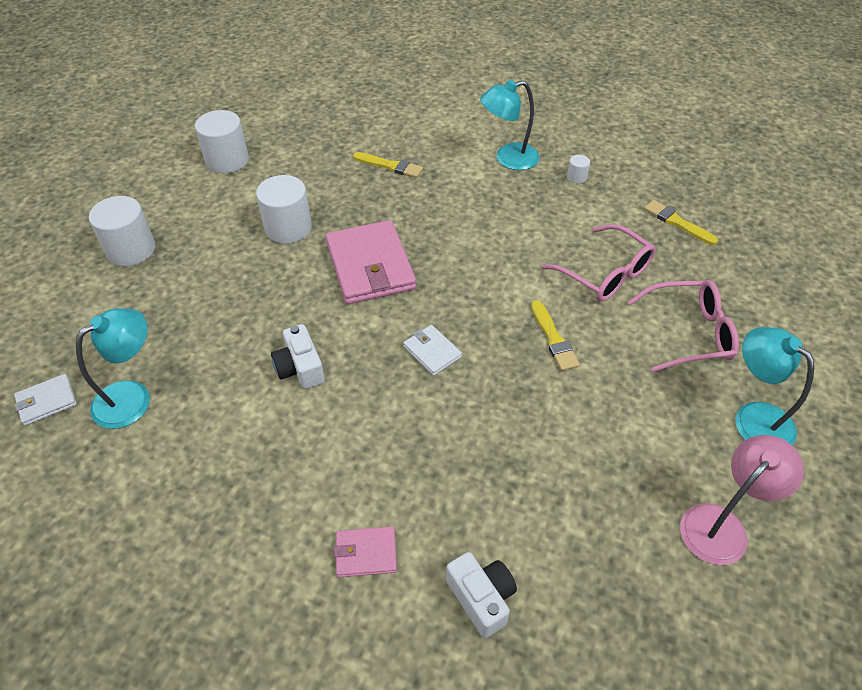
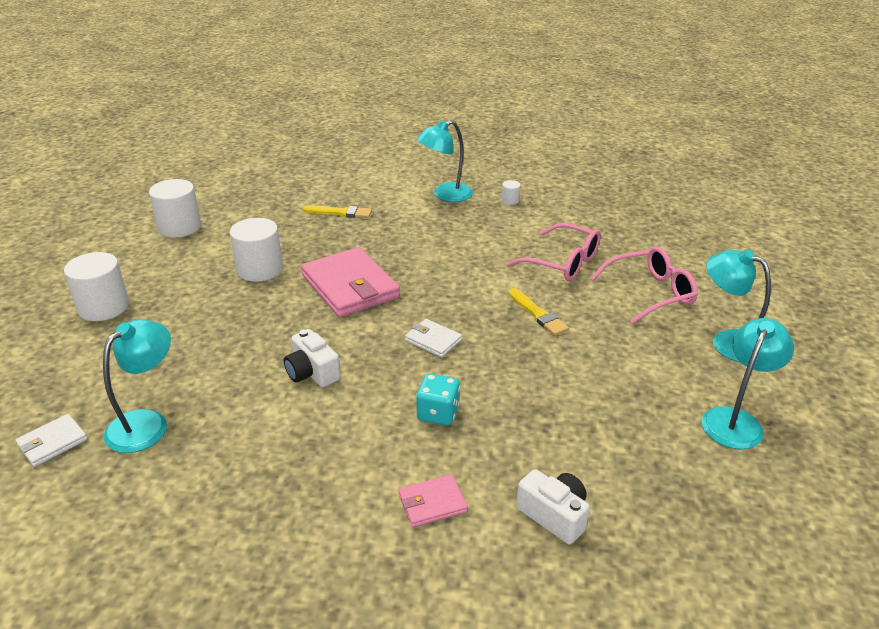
camera: 15 degrees left, 15 degrees down
(407, 445) = (438, 413): none -> turquoise dice
(677, 222) = (607, 220): yellow brush -> none
(722, 525) = (736, 420): pink lamp -> turquoise lamp

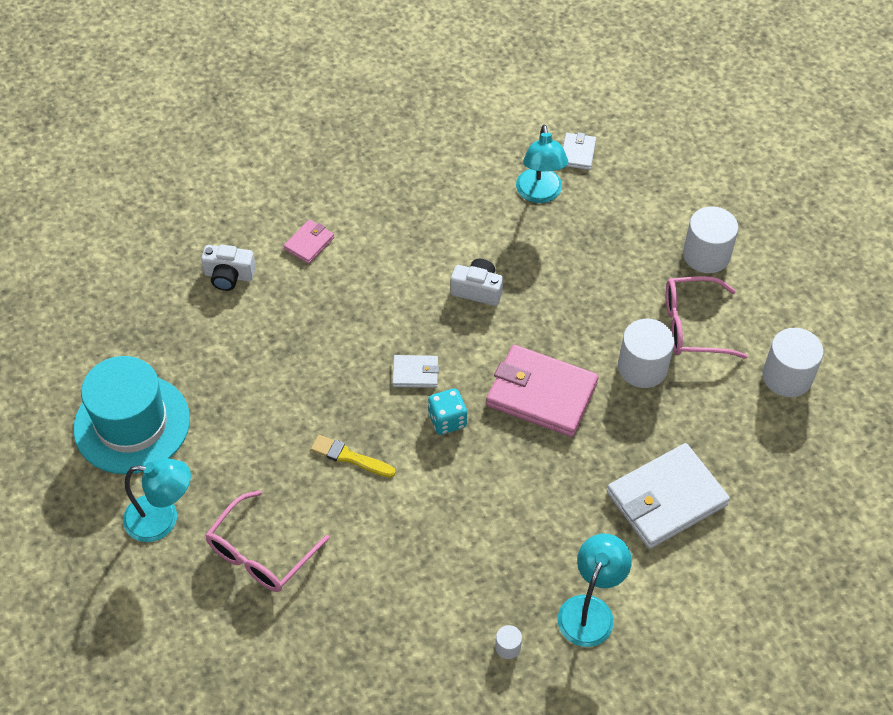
camera: 145 degrees right, 20 degrees up
(340, 212) = (666, 499): yellow brush -> white wallet
(438, 413) = (356, 307): turquoise dice -> turquoise dice (447, 420)
(563, 263) = (372, 553): pink glasses -> pink glasses (692, 326)
(736, 420) = (132, 424): turquoise lamp -> turquoise hat

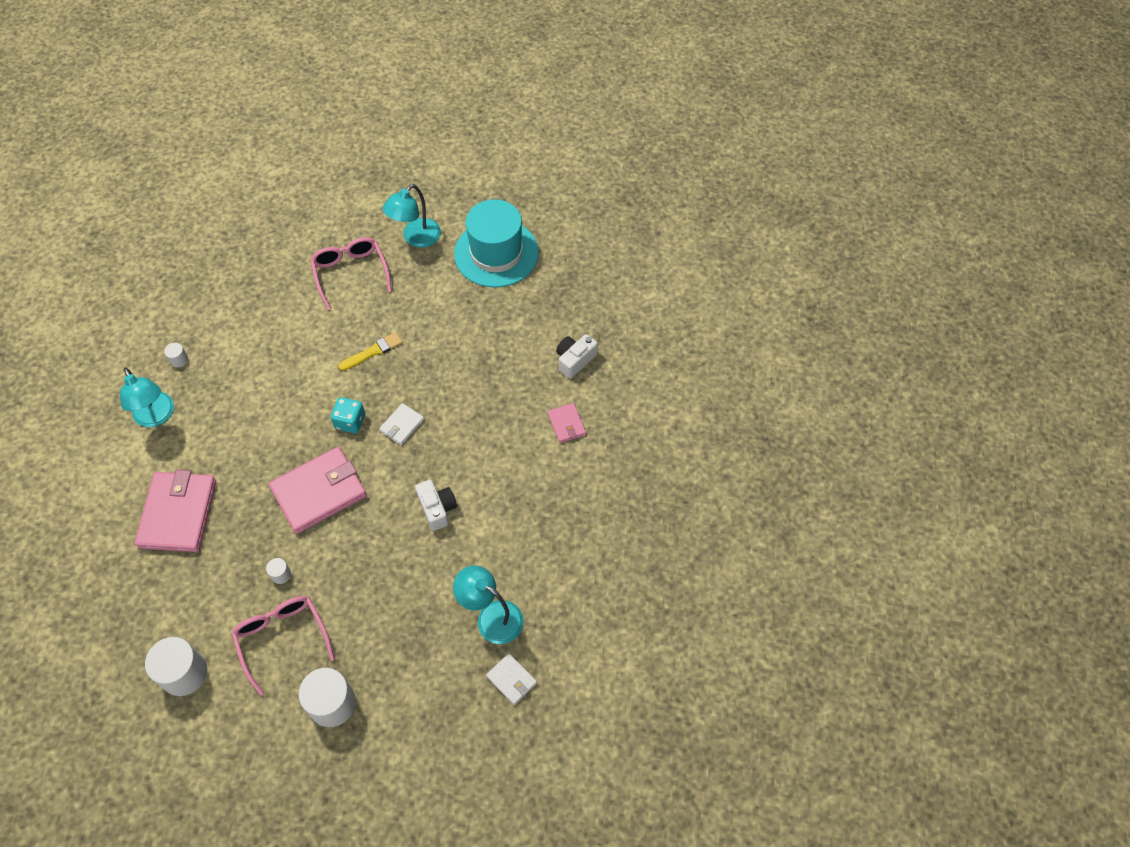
camera: 125 degrees right, 5 degrees up
(477, 290) = (437, 508): white camera -> white camera turned 75 degrees counterclockwise
(642, 367) = (281, 574): white cylinder -> white cylinder, size x0.45
(666, 499) = (178, 514): white wallet -> pink wallet
(692, 326) = (282, 638): pink glasses -> pink glasses turned 60 degrees counterclockwise

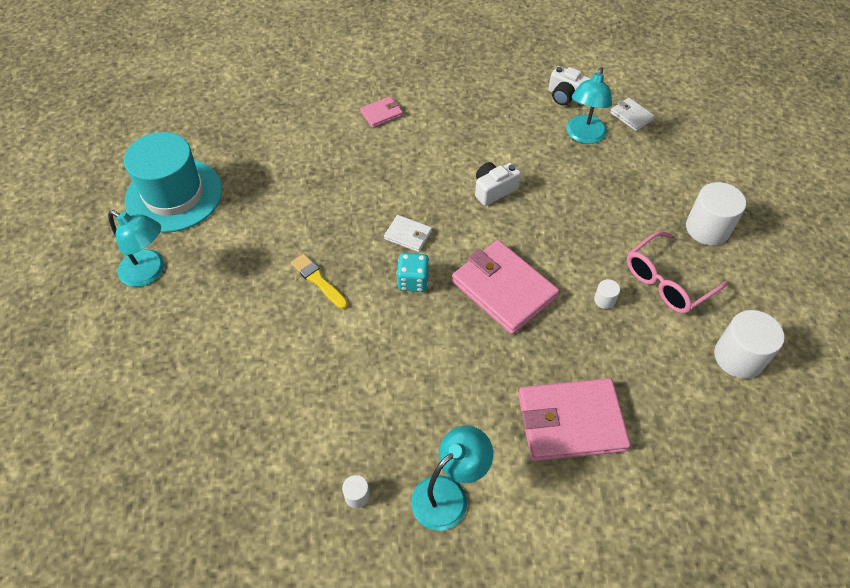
camera: 100 degrees left, 5 degrees down
(350, 273) = (204, 328): pink glasses -> none
(511, 679) = (631, 116): white wallet -> white wallet turned 75 degrees counterclockwise
(575, 360) = (309, 117): white camera -> white camera (566, 96)

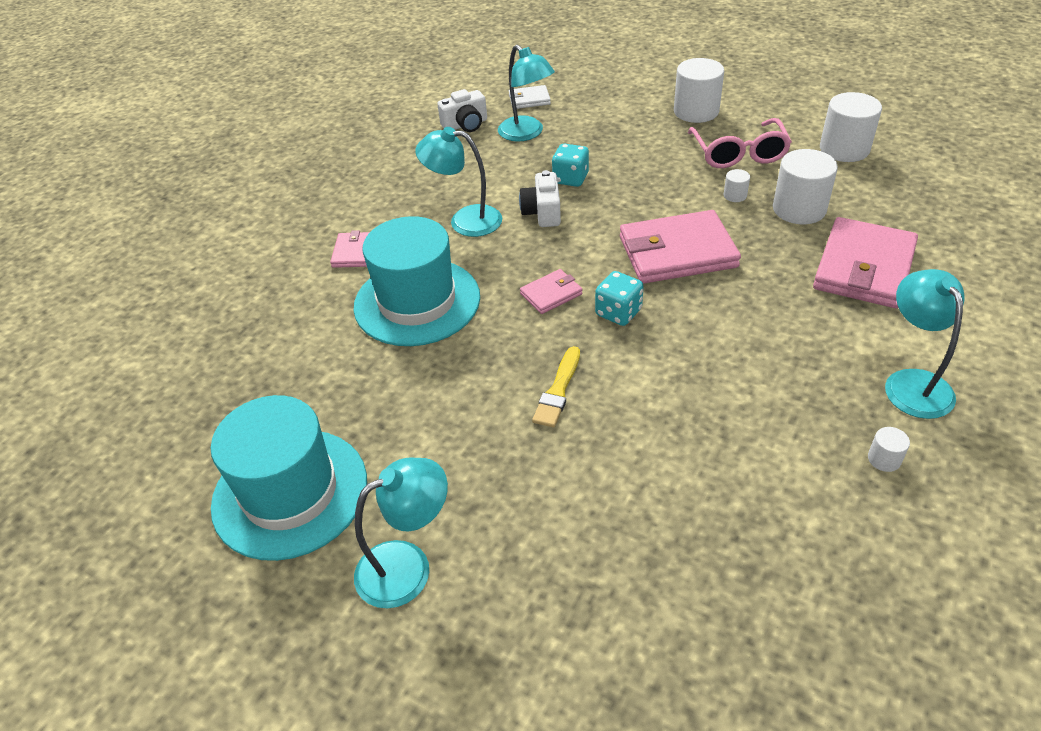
camera: 55 degrees left, 10 degrees down
(318, 280) = (558, 390): yellow brush -> yellow brush turned 60 degrees counterclockwise
(355, 169) = (417, 302): none -> turquoise hat
(408, 235) = (551, 294): white wallet -> pink wallet
(454, 152) = (465, 220): none -> turquoise lamp
(546, 188) = (570, 179): none -> turquoise dice
(619, 351) = (799, 209): none -> white cylinder

